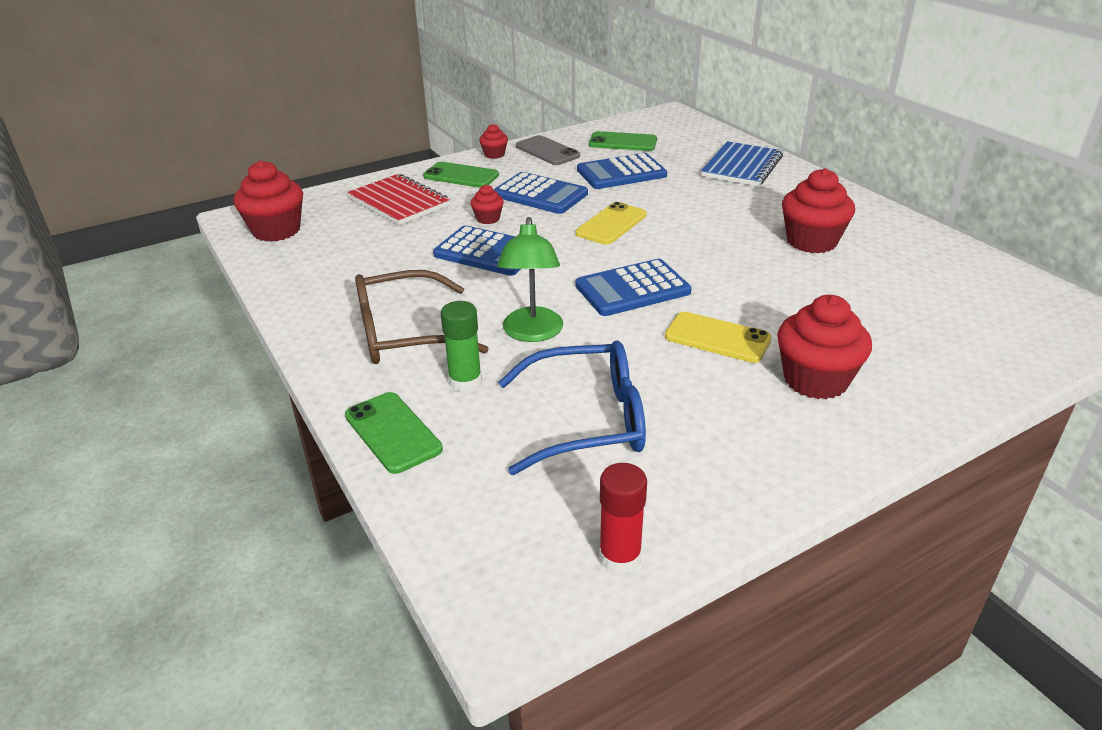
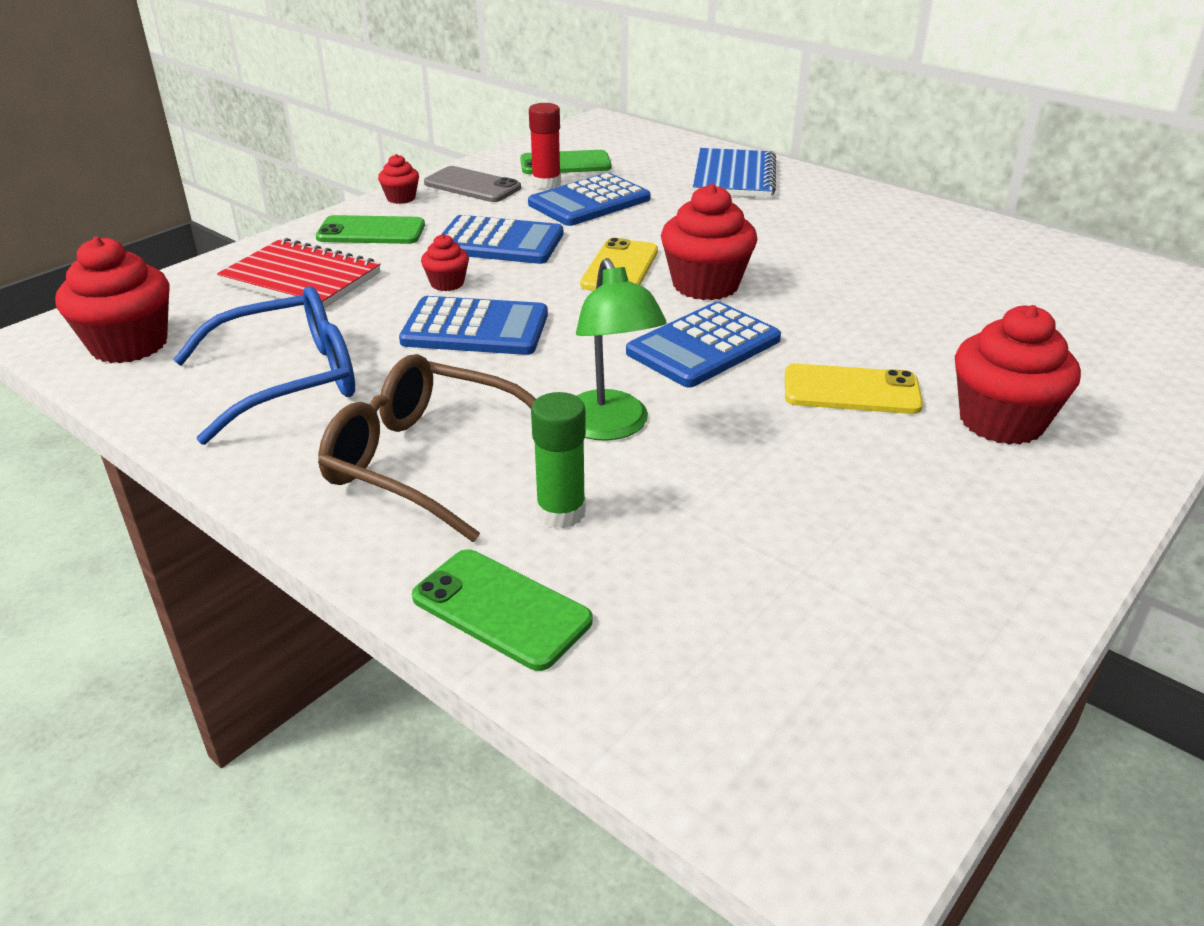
camera: 20 degrees left, 0 degrees up
(404, 333) = (426, 461): brown glasses -> brown glasses turned 60 degrees clockwise
(587, 420) = (764, 531): blue glasses -> blue glasses (289, 380)
(620, 557) = (934, 711): red glue stick -> red glue stick (546, 183)
(811, 241) = (877, 255): red cupcake -> red cupcake (705, 285)

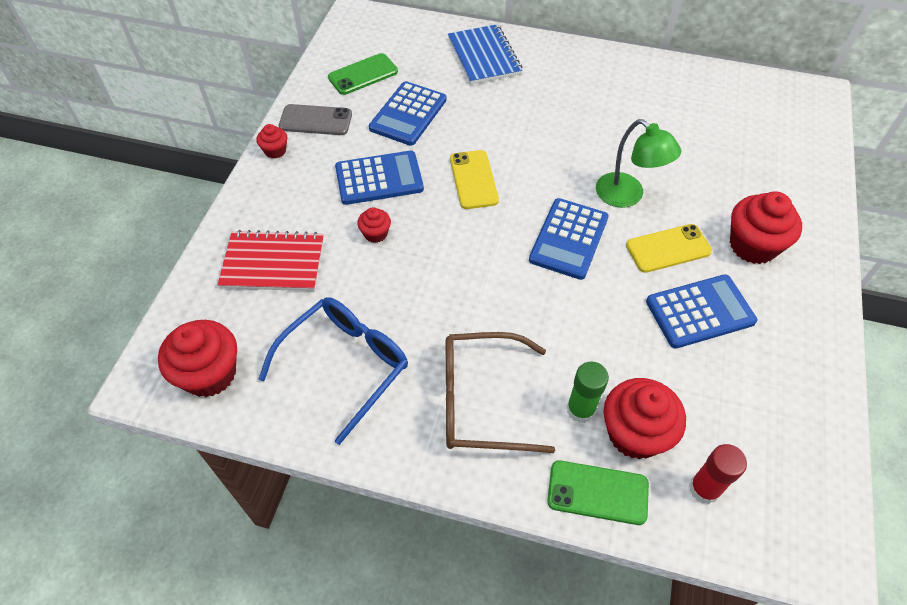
camera: 25 degrees left, 20 degrees up
(371, 231) = (282, 196): green phone -> none
(475, 328) = (425, 272): blue calculator -> blue calculator (700, 312)
(546, 183) = (365, 102): red glue stick -> red glue stick (704, 489)
(610, 427) = (562, 330): green lamp -> green lamp (627, 196)
(705, 285) = (535, 179): red cupcake -> red cupcake (635, 433)

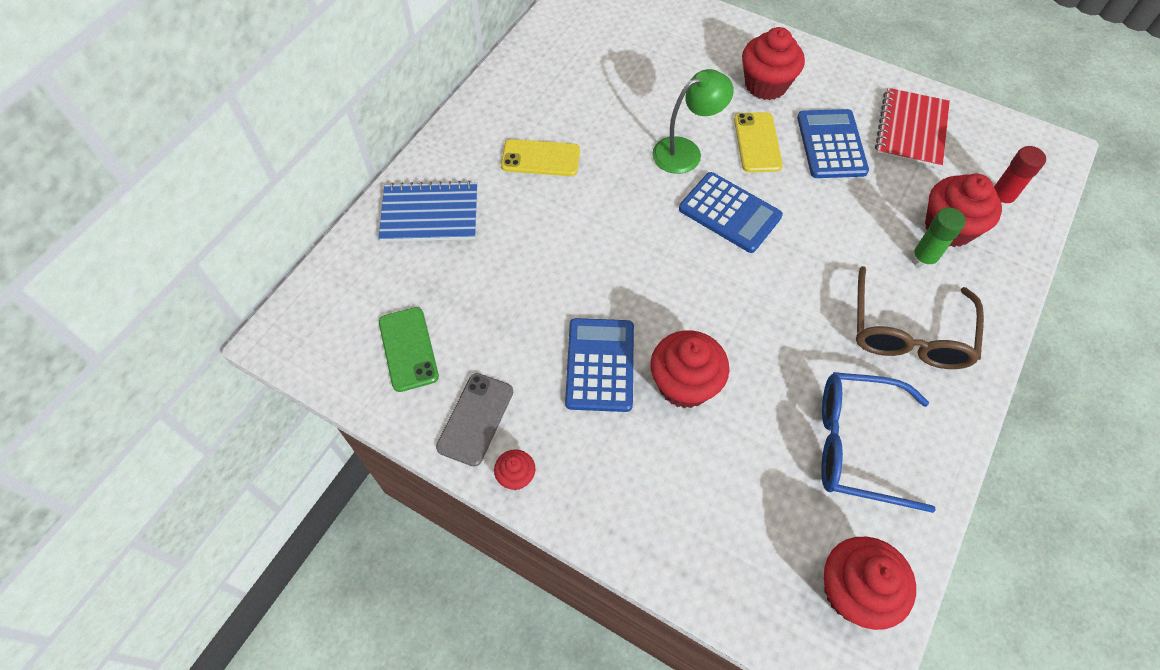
camera: 75 degrees left, 5 degrees up
(273, 263) = (705, 501): red notebook -> red notebook (911, 130)
(345, 365) = (857, 445): blue glasses -> blue glasses turned 45 degrees counterclockwise
(375, 234) = (684, 384): red cupcake -> red cupcake, size x1.98
(408, 114) = (501, 313): blue calculator -> none
(473, 180) = (628, 273): yellow phone -> yellow phone (540, 158)
(597, 492) = (1002, 270): green phone -> none

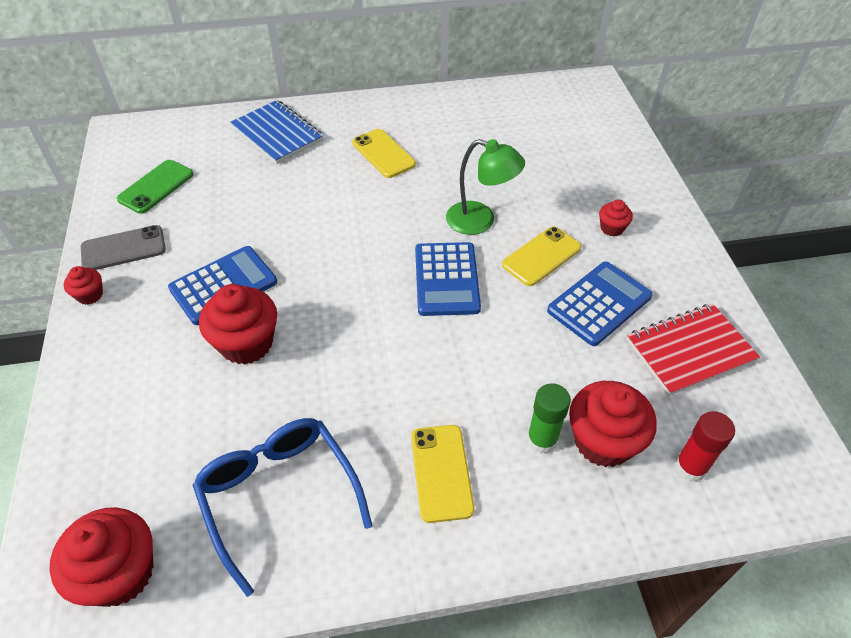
camera: 50 degrees right, 10 degrees down
(766, 85) = (612, 228): red cupcake -> red cupcake, size x0.51
(908, 333) = (441, 472): brown glasses -> yellow phone

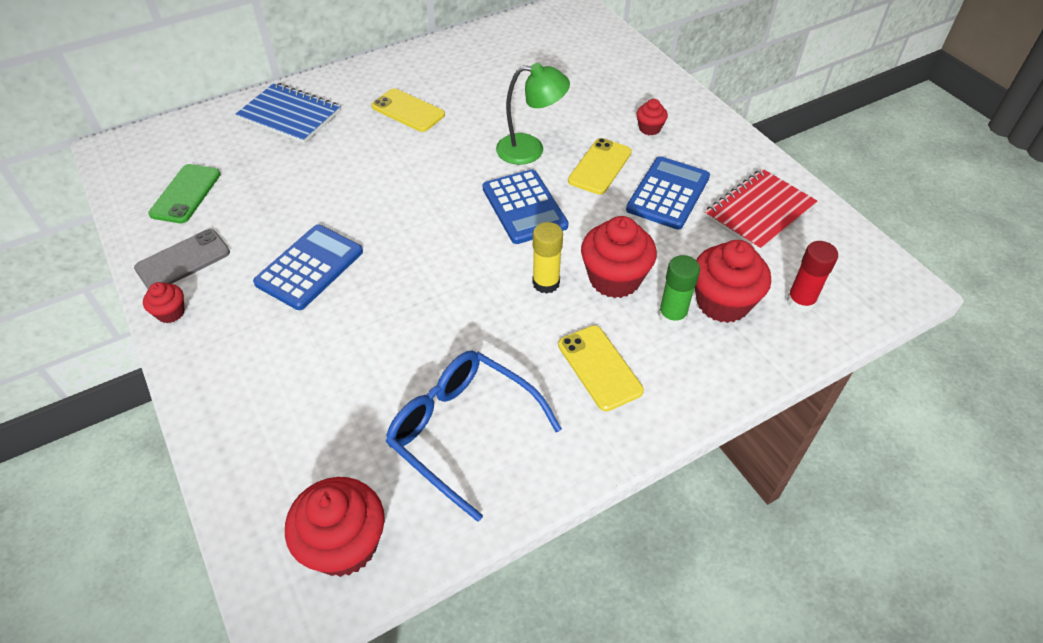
camera: 20 degrees left, 0 degrees up
(246, 343) = (361, 312): red cupcake -> red cupcake (614, 279)
(430, 365) = (546, 283): none -> yellow glue stick

